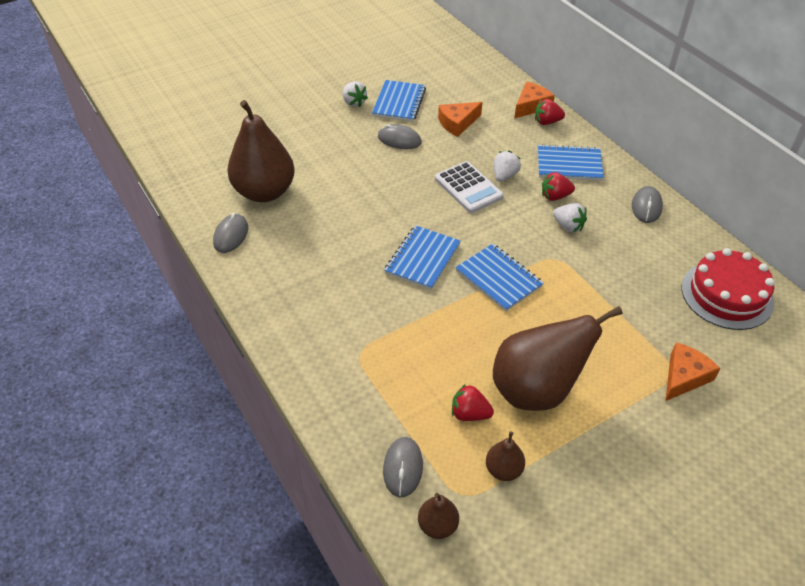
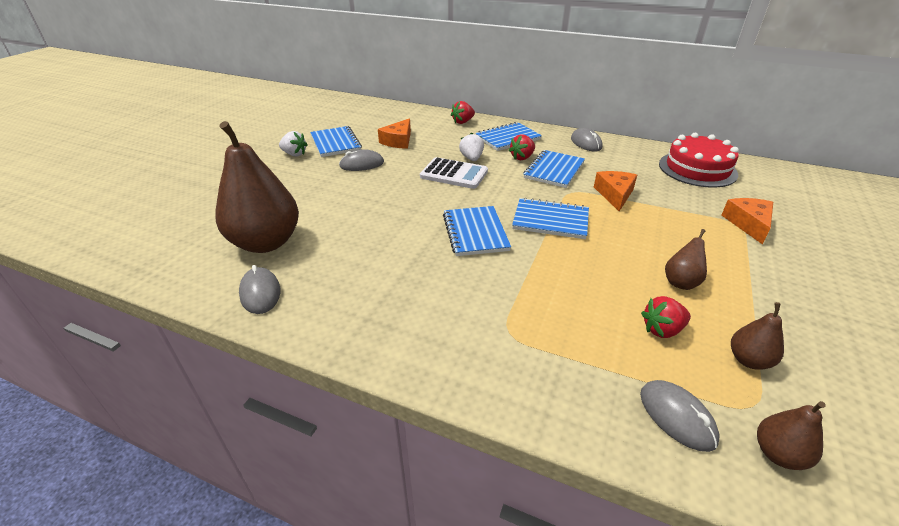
camera: 35 degrees left, 10 degrees down
(531, 106) = (441, 117): orange cheese -> orange cheese (614, 195)
(537, 390) = (681, 282): brown pear -> brown pear, size x0.45
(568, 226) = (554, 170): white strawberry -> blue notebook

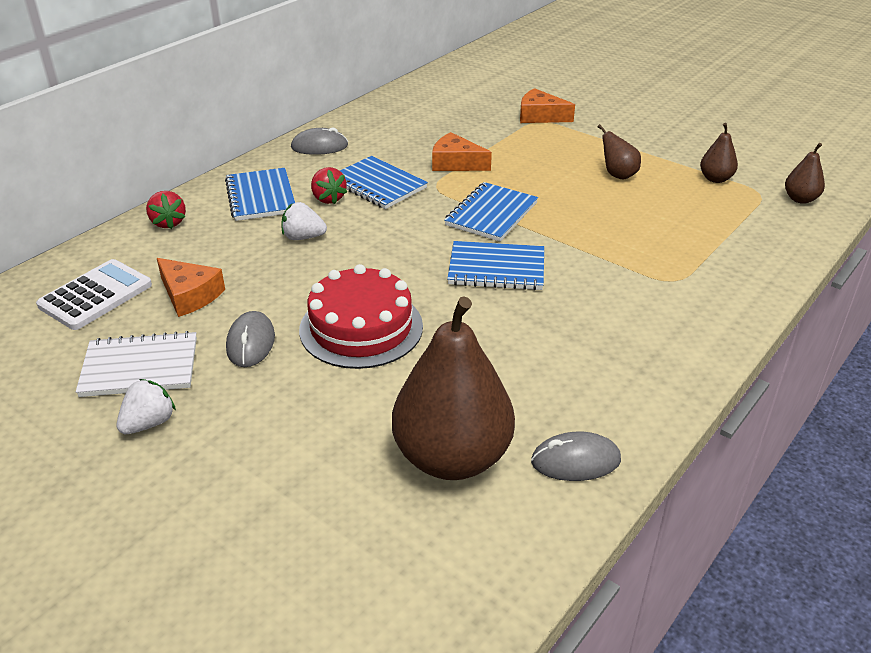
camera: 75 degrees left, 0 degrees up
(335, 143) = (140, 367): blue notebook -> white notebook
(454, 174) = (341, 260): white calculator -> white calculator (96, 295)
(662, 330) = (678, 203): red strawberry -> none
(677, 417) = (771, 225): grey mouse -> none
(697, 169) = (427, 104): red cake -> red cake (361, 328)

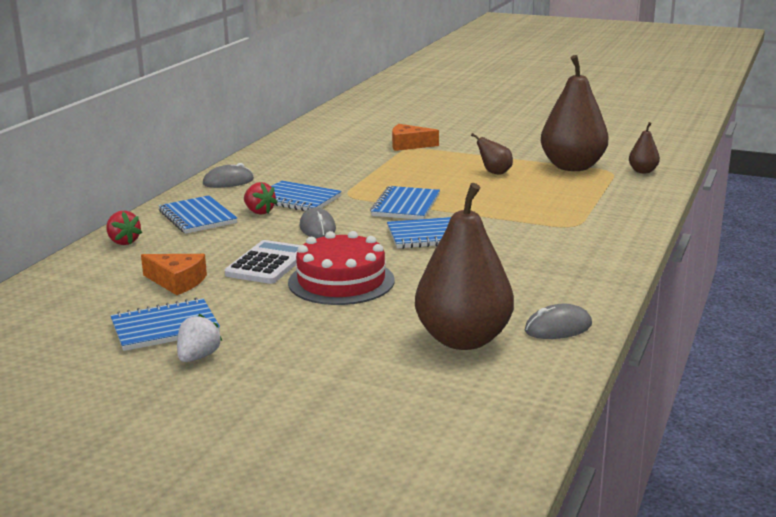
camera: 15 degrees left, 15 degrees down
(96, 295) = (90, 292): white calculator -> white calculator (267, 264)
(140, 367) = (165, 328): white notebook -> blue notebook
(251, 342) = (253, 301): grey mouse -> grey mouse (317, 228)
(303, 237) = (253, 237): white strawberry -> none
(455, 163) = (355, 179): orange cheese -> none
(715, 179) = (572, 167): brown pear -> brown pear, size x2.23

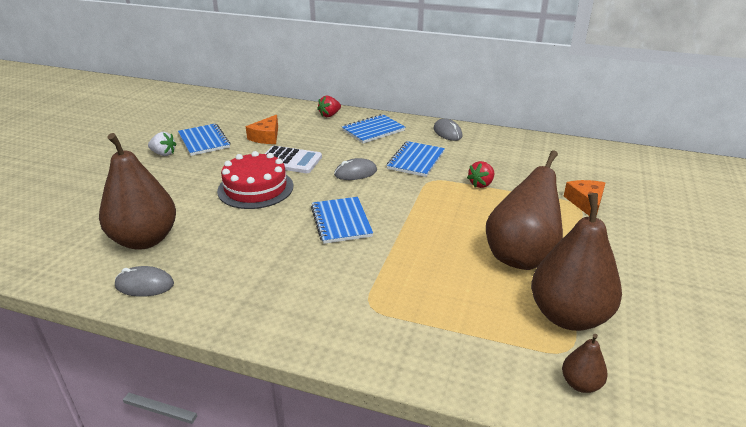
camera: 85 degrees right, 10 degrees up
(259, 212) = (386, 149): red strawberry -> red strawberry (481, 184)
(406, 206) = (410, 208): blue notebook -> none
(494, 172) = (521, 256): brown pear -> brown pear, size x2.23
(558, 328) = (144, 285): grey mouse -> grey mouse turned 60 degrees counterclockwise

